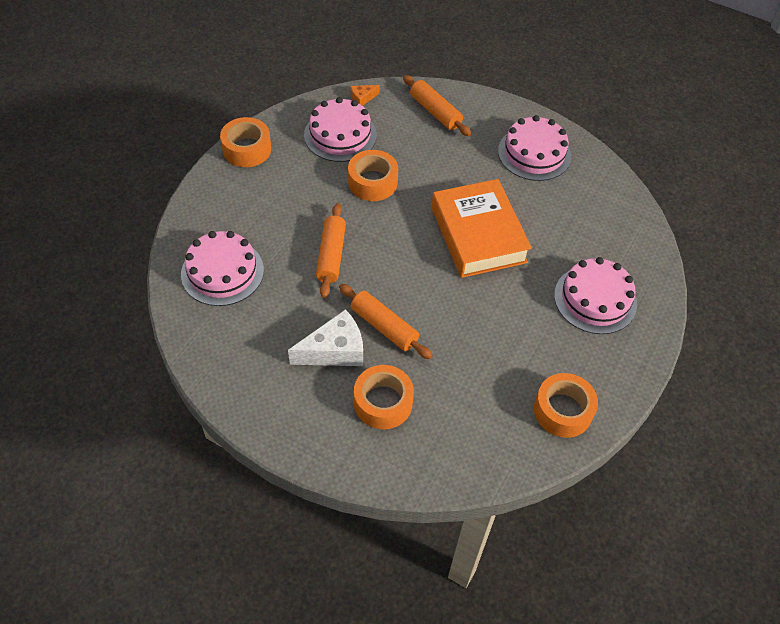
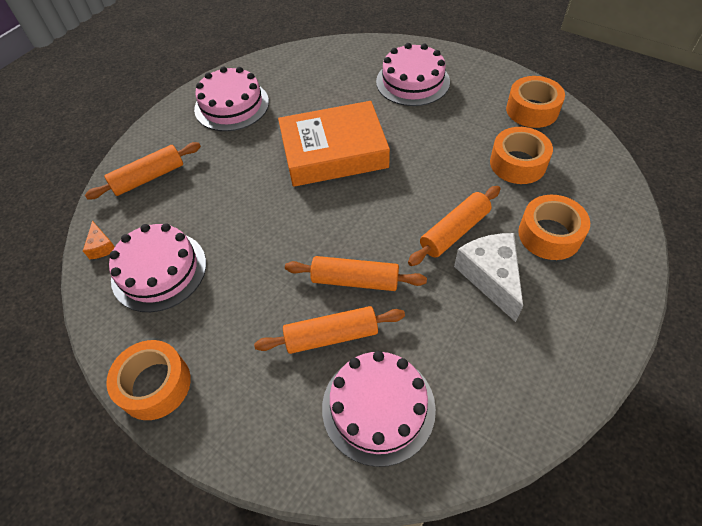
camera: 80 degrees left, 0 degrees up
(280, 242) = (331, 336): none -> orange rolling pin
(372, 182) = (246, 238): orange tape -> orange tape (518, 163)

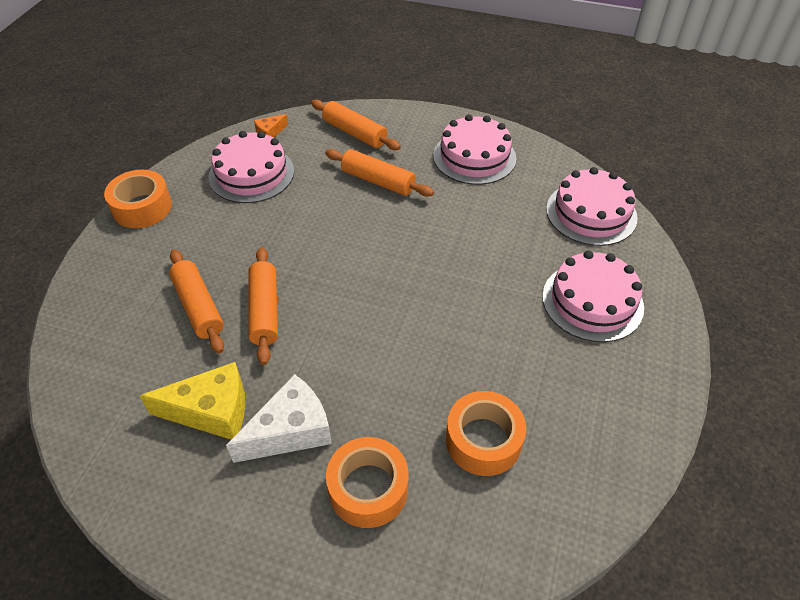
camera: 70 degrees right, 5 degrees down
(334, 152) = (436, 254): orange book -> none
(378, 407) = (127, 358): pink cake -> pink cake (591, 213)
(454, 231) = (348, 386): orange rolling pin -> orange rolling pin (378, 181)
(460, 334) = (211, 411): none -> yellow cheese
(532, 110) = (600, 448): orange tape -> none

